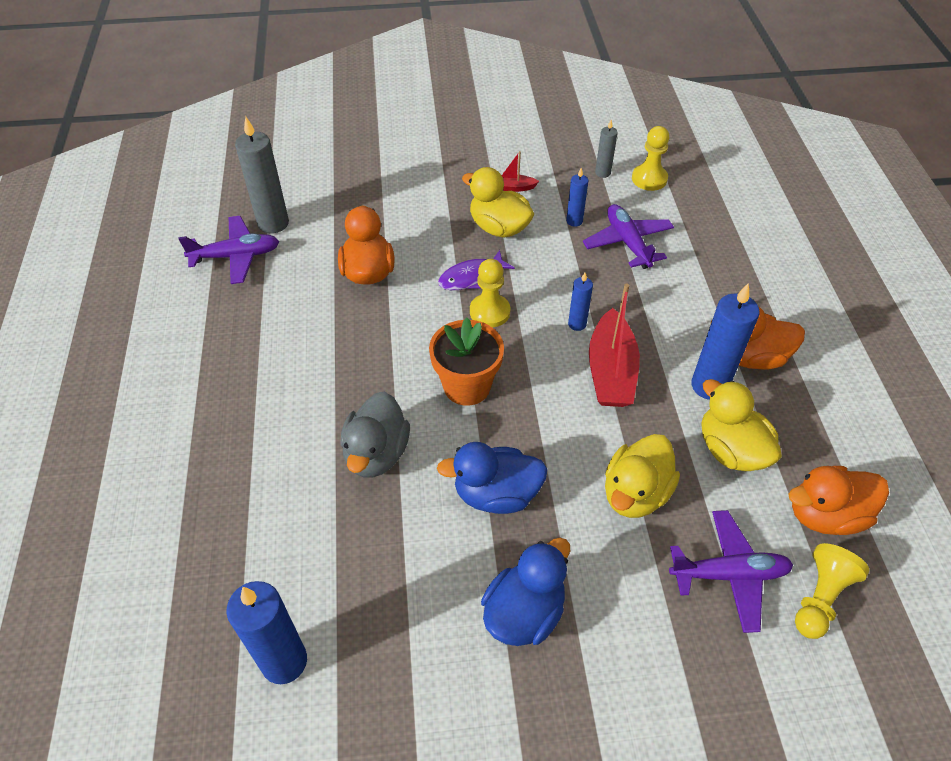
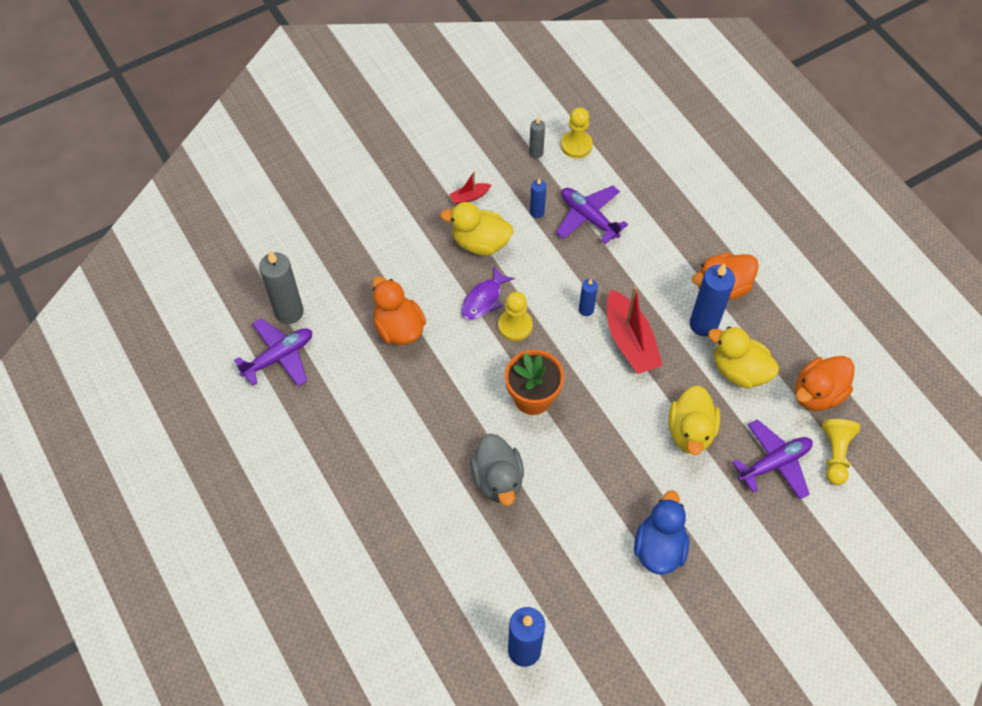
camera: 25 degrees left, 10 degrees up
(496, 494) = (598, 473): blue duck -> none

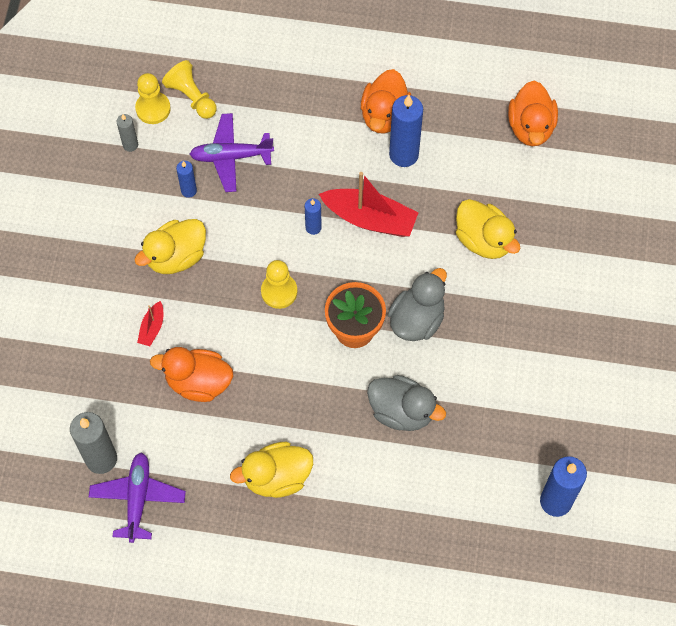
camera: 50 degrees left, 5 degrees up
(469, 197) = (123, 229): red boat -> red boat (152, 328)
(484, 299) = (233, 296): purple fish -> none
(581, 434) = (417, 319): none -> grey duck
(659, 547) = (556, 340): blue duck -> none
(739, 370) = (464, 163): yellow duck -> yellow duck (276, 477)
(774, 463) = (559, 204): purple plane -> none
(835, 454) = (587, 158): yellow pawn -> yellow pawn (191, 97)

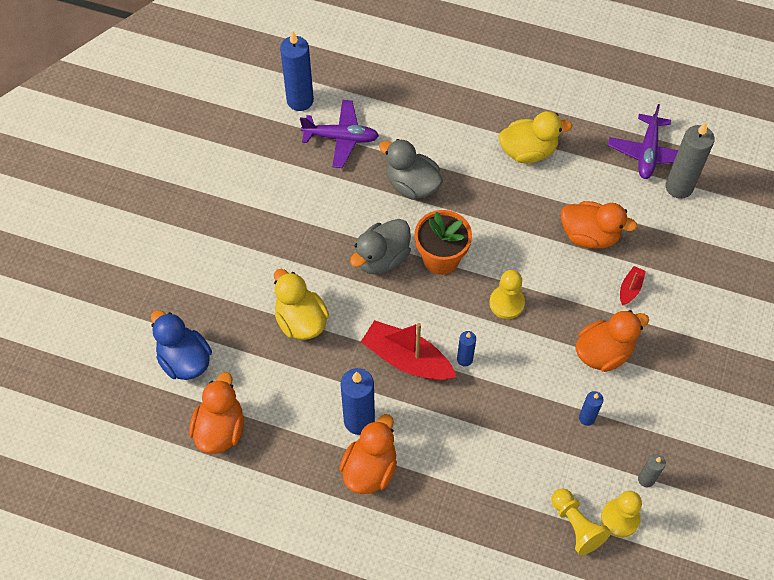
camera: 170 degrees left, 5 degrees down
(176, 256) = (603, 352): yellow duck -> orange duck
(231, 156) = (539, 448): purple plane -> purple plane (341, 138)
(585, 183) = (184, 360): none -> blue duck

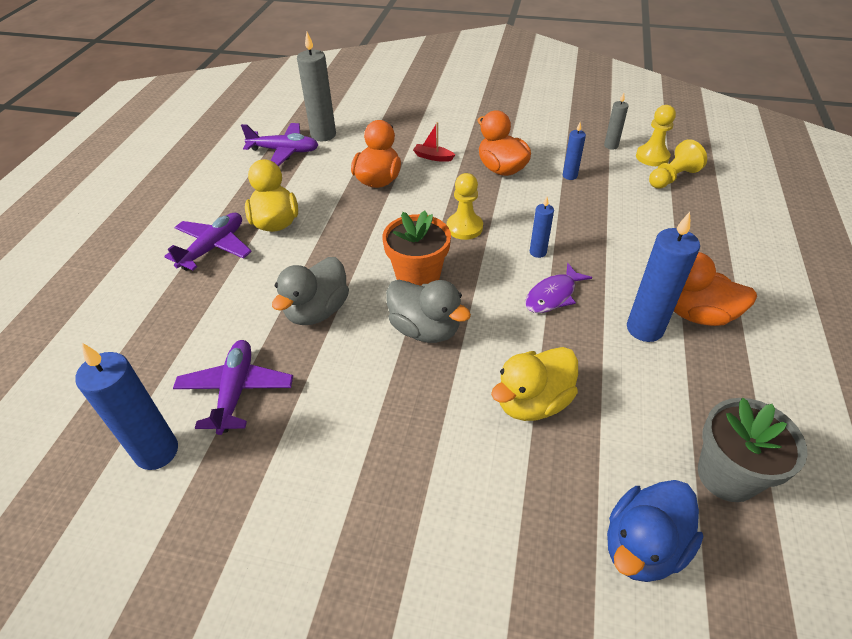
camera: 95 degrees left, 15 degrees down
(220, 429) = (727, 475): orange duck -> grey flower pot
(407, 359) = (553, 295): red boat -> purple fish
(497, 108) = (213, 247): none -> purple plane

